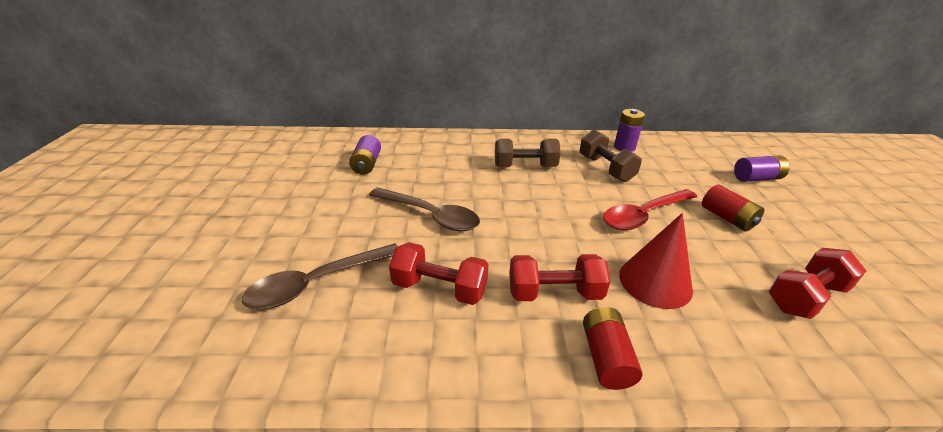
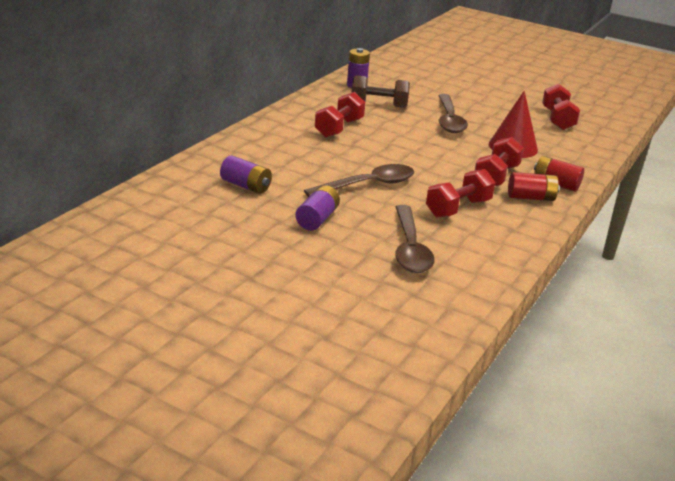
camera: 60 degrees left, 5 degrees down
(525, 166) = (339, 128): brown dumbbell -> red dumbbell
(644, 215) = (449, 120): red spoon -> brown spoon
(727, 218) = (478, 101): red battery -> red battery (531, 197)
(756, 178) = (447, 72): purple battery -> purple battery (317, 219)

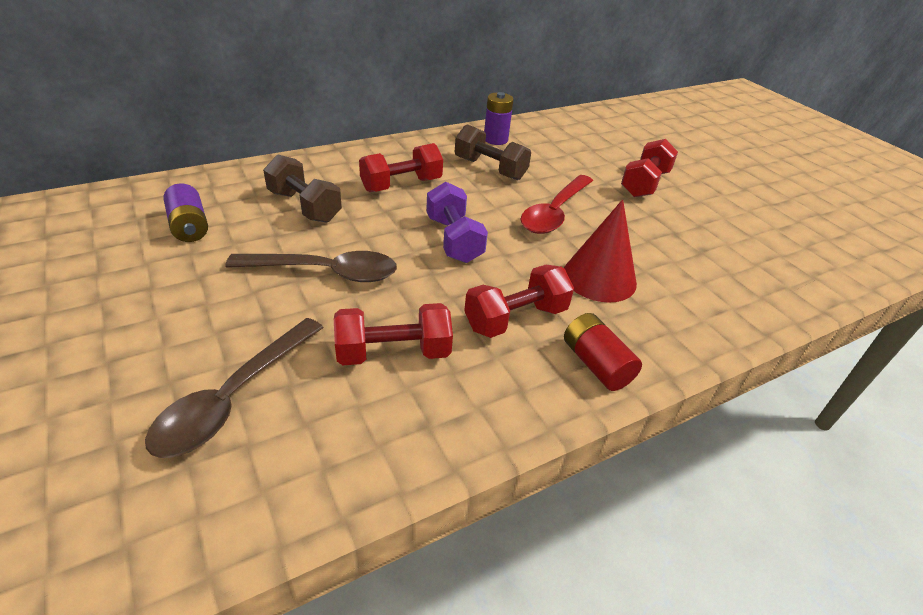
camera: 30 degrees right, 10 degrees up
(299, 156) = (304, 206): none -> brown dumbbell
(317, 219) = (193, 301): purple battery -> none
(413, 149) = (454, 239): none -> purple dumbbell
(449, 120) = (554, 212): brown spoon -> red spoon
(531, 197) = (526, 375): red battery -> none
(557, 119) = (719, 255): red dumbbell -> red dumbbell (644, 184)

